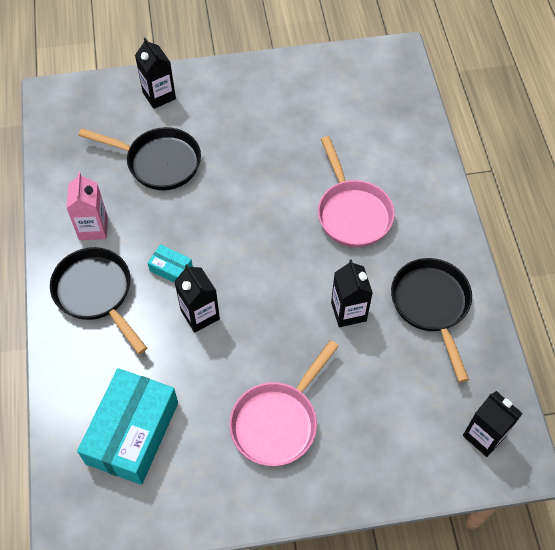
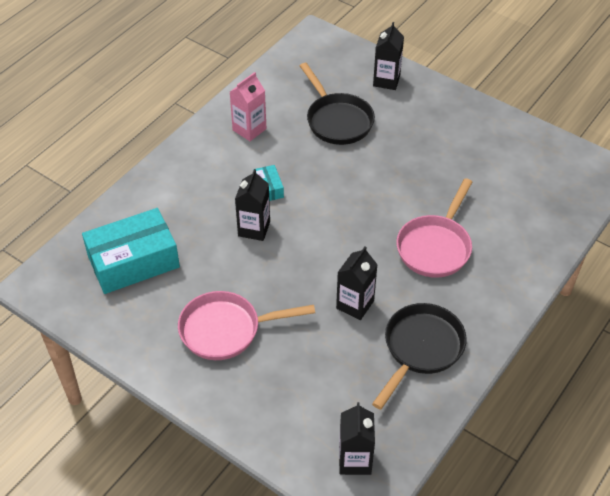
camera: 45 degrees right, 10 degrees down
(96, 293) = (206, 168): black pan -> none

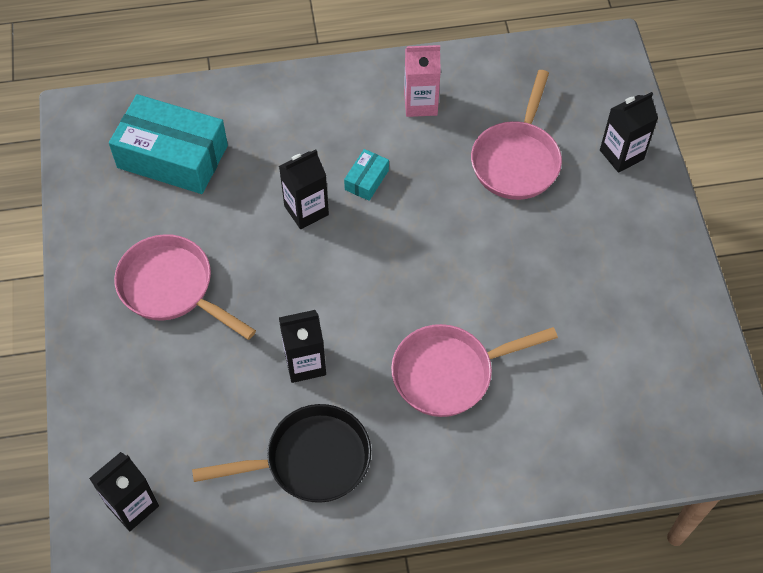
camera: 45 degrees right, 10 degrees up
(337, 120) = (517, 160): black pan -> pink pan

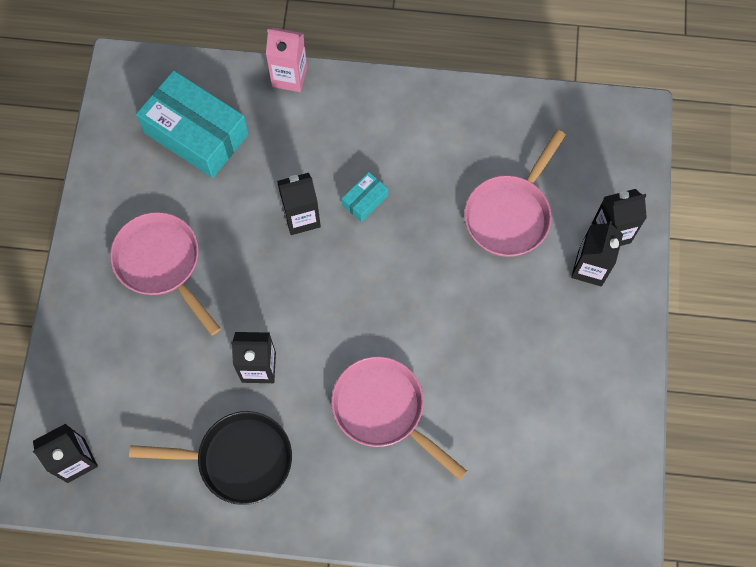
camera: 15 degrees right, 10 degrees up
(420, 103) = (438, 134): pink carton -> pink carton (289, 77)
(449, 373) = (384, 410): pink pan -> pink pan turned 45 degrees clockwise
(612, 191) = (590, 268): none -> black carton

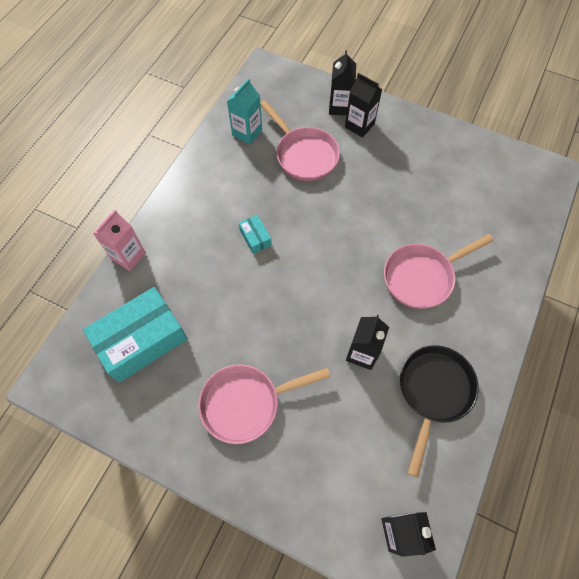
camera: 70 degrees left, 5 degrees down
(301, 217) = (250, 284): black carton -> none
(516, 134) = (247, 132): none -> turquoise carton

